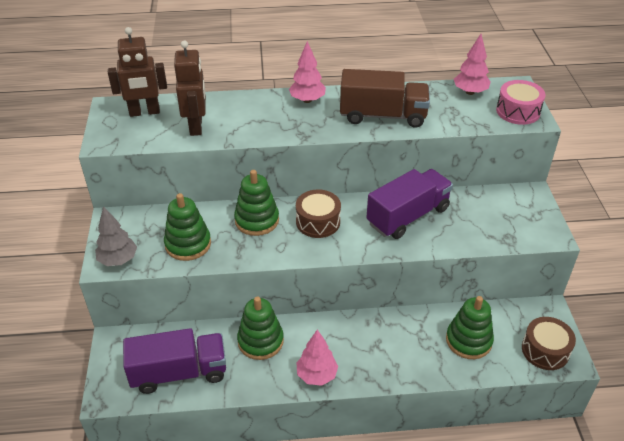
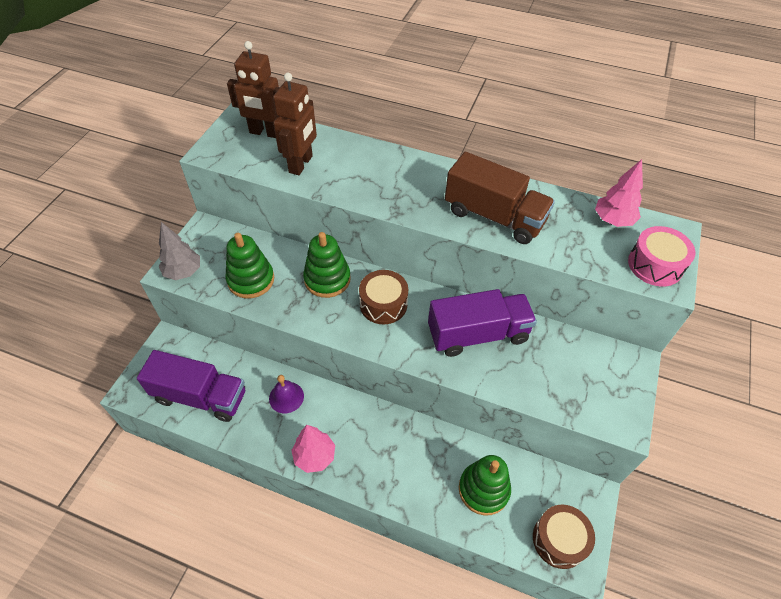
camera: 25 degrees right, 10 degrees up
(260, 341) = (286, 397): green stacking toy -> purple bell
(307, 100) = (427, 171): pink tree -> none

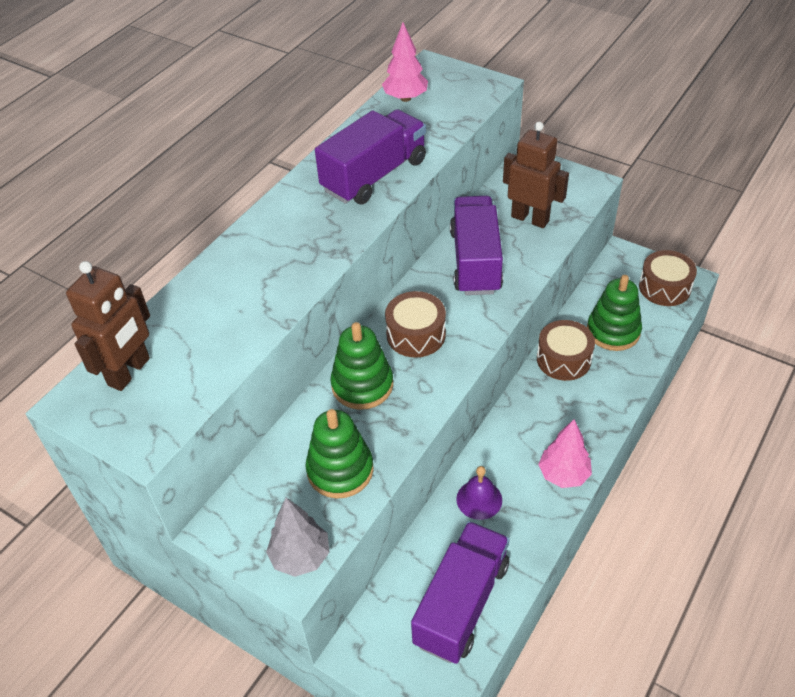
camera: 75 degrees left, 5 degrees down
(301, 164) = (218, 335): brown robot -> brown robot (530, 218)
(438, 447) = (563, 359): none -> brown drum
(494, 216) = (374, 175): brown truck -> purple truck
(655, 265) = (469, 87): pink drum -> none

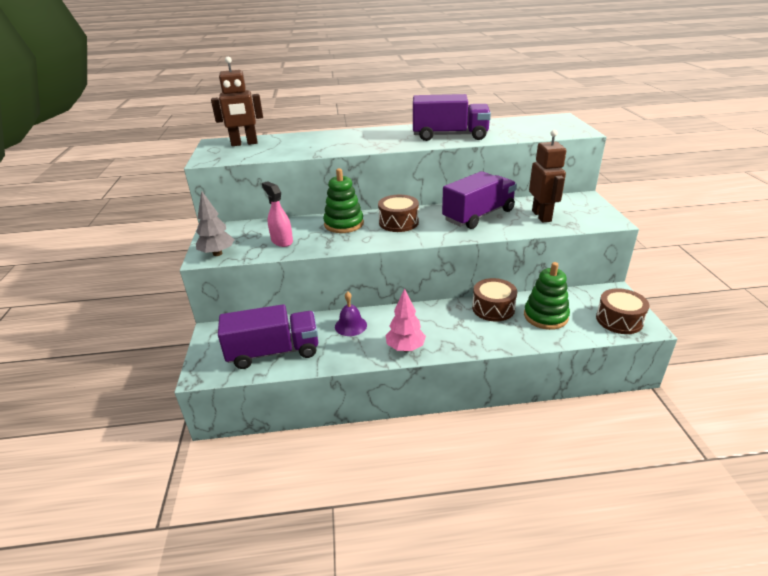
camera: 50 degrees right, 15 degrees down
(340, 470) = (282, 241): green stacking toy -> pink spray bottle
(405, 98) = (522, 122): pink tree -> none

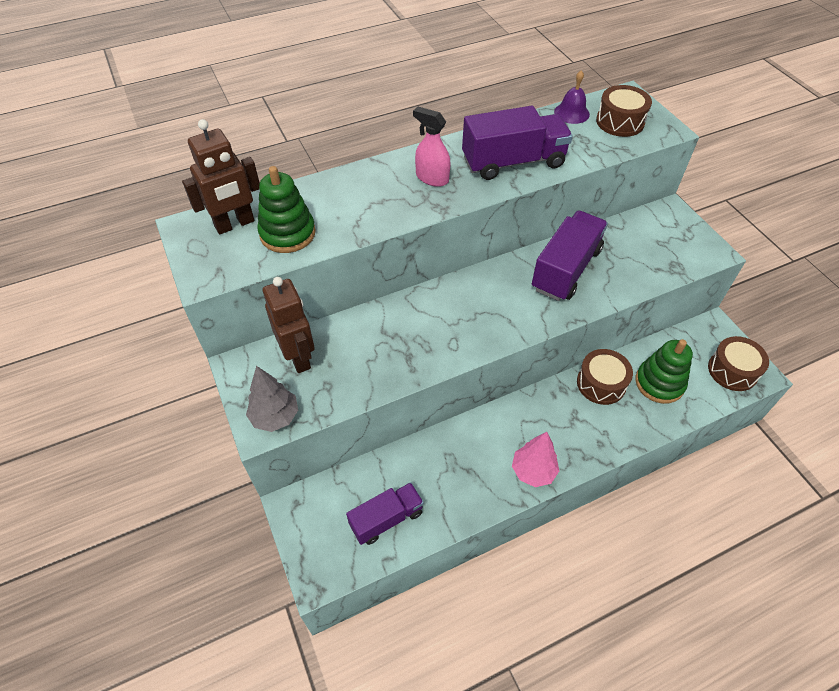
camera: 20 degrees left, 20 degrees up
(274, 352) = (386, 519): purple truck -> purple truck, size x0.65
(282, 241) = (347, 372): pink spray bottle -> pink spray bottle (432, 178)
(344, 224) = (410, 319): green stacking toy -> green stacking toy (287, 233)
(350, 325) = (455, 452): purple bell -> purple bell (571, 113)
(398, 222) = (477, 302): brown drum -> brown drum (620, 122)
(542, 216) = (637, 257): brown robot -> brown robot (299, 357)

